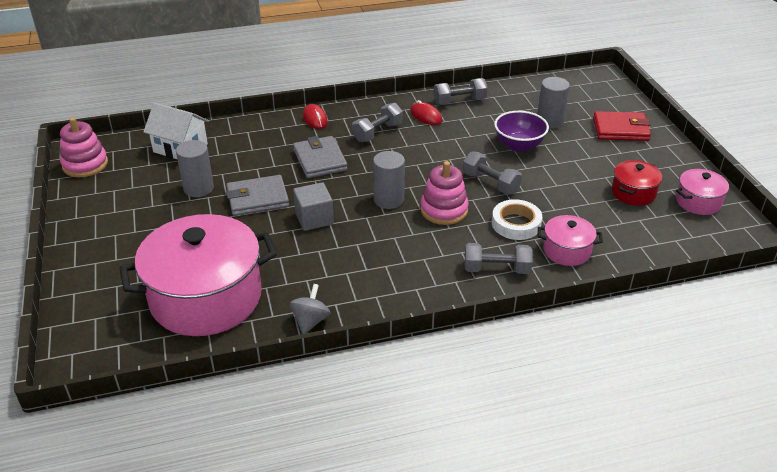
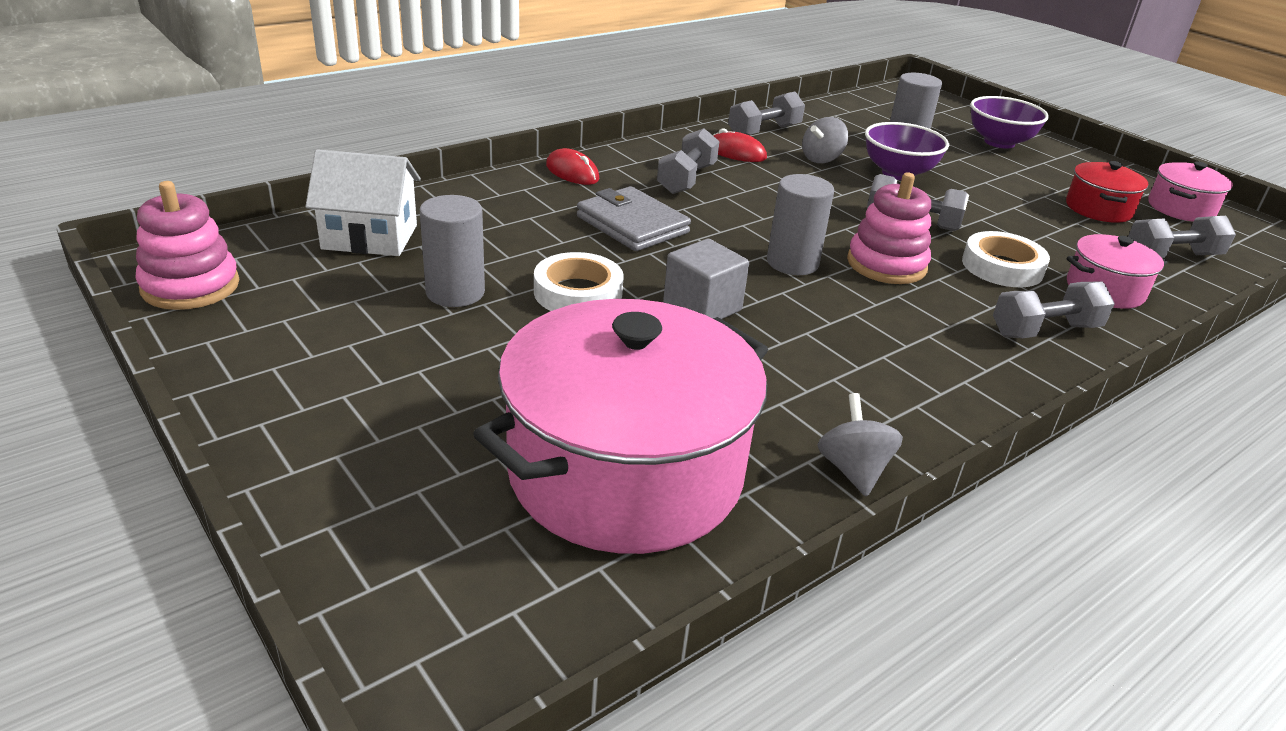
camera: 25 degrees left, 5 degrees down
(257, 199) = (578, 293): grey wallet -> white tape
(477, 128) = (821, 159): none -> grey spinning top
(620, 129) = (999, 142): red wallet -> purple bowl
(644, 236) = (1172, 256): none -> grey dumbbell

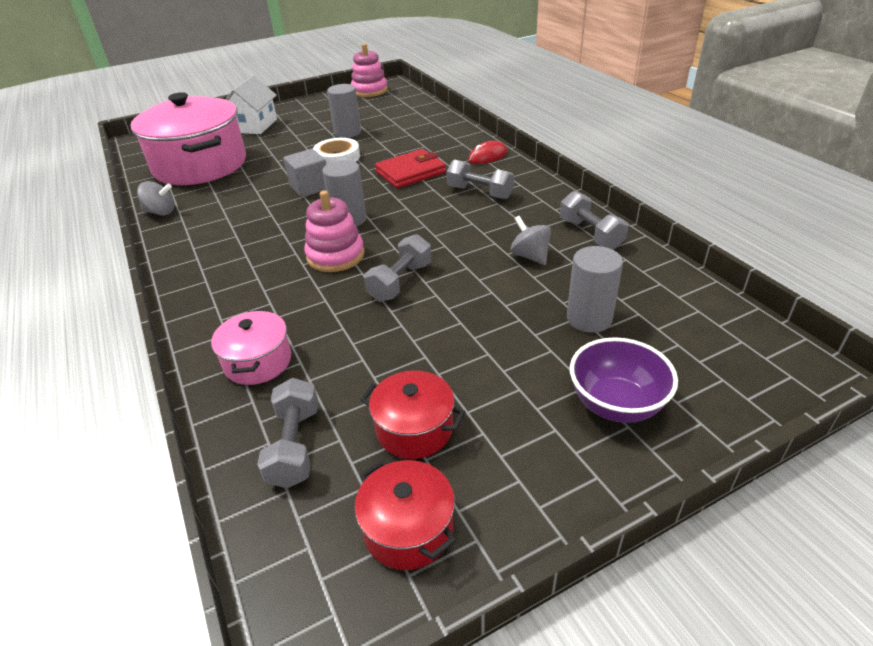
camera: 105 degrees right, 5 degrees up
(370, 237) = (406, 114): white house -> white house (254, 126)
(632, 225) = (410, 172): grey wallet -> red wallet
(736, 153) = (535, 216): red mouse -> none
(898, 173) = (502, 295): purple bowl -> none
(1002, 267) = (314, 312): white tape -> none
(1045, 330) = (223, 306): grey dumbbell -> none
(1181, 209) = (408, 529): pink pot -> red pot

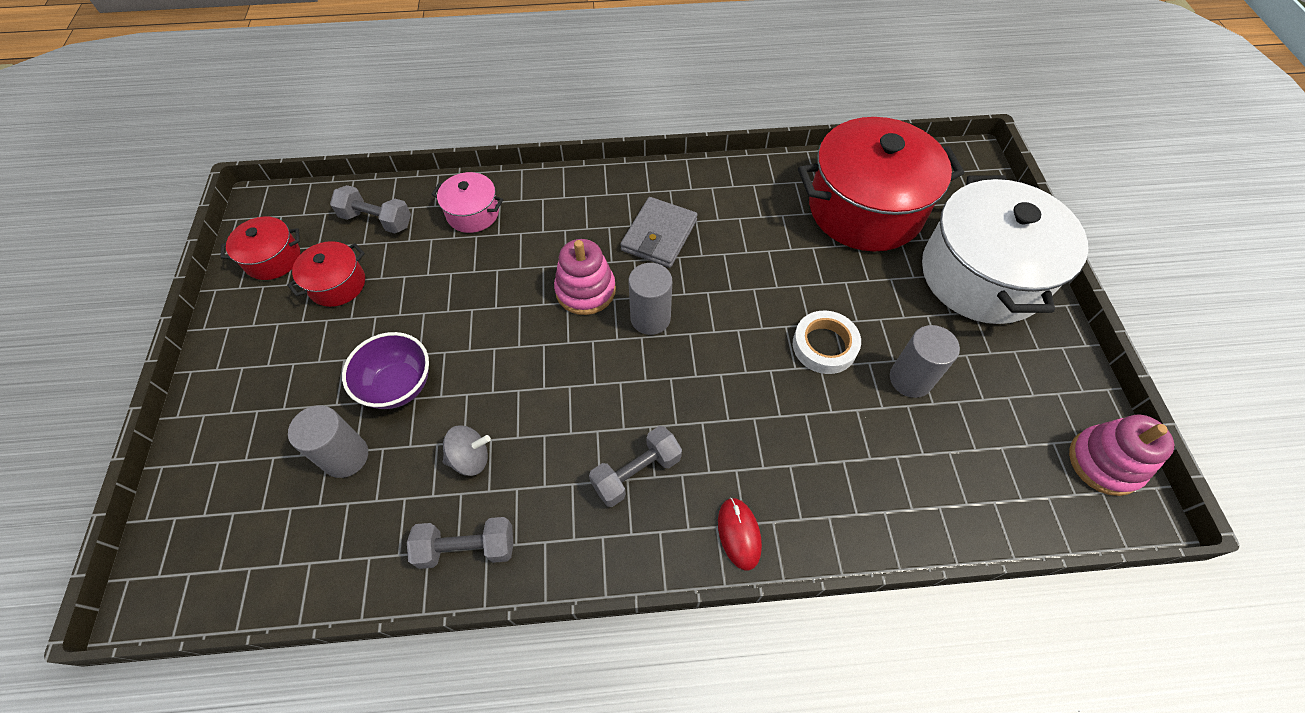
camera: 110 degrees right, 20 degrees up
(161, 212) = (758, 171): grey spinning top -> none
(200, 165) = (865, 209): pink pot -> red pot
(254, 126) = (981, 275): white house -> white pot
(255, 238) = (659, 235): none -> grey wallet
(310, 187) = (749, 299): grey cube -> none
(400, 282) = (507, 328): grey dumbbell -> none
(410, 172) = (736, 415): red wallet -> none
(616, 404) = (251, 416): purple bowl -> purple bowl (398, 386)

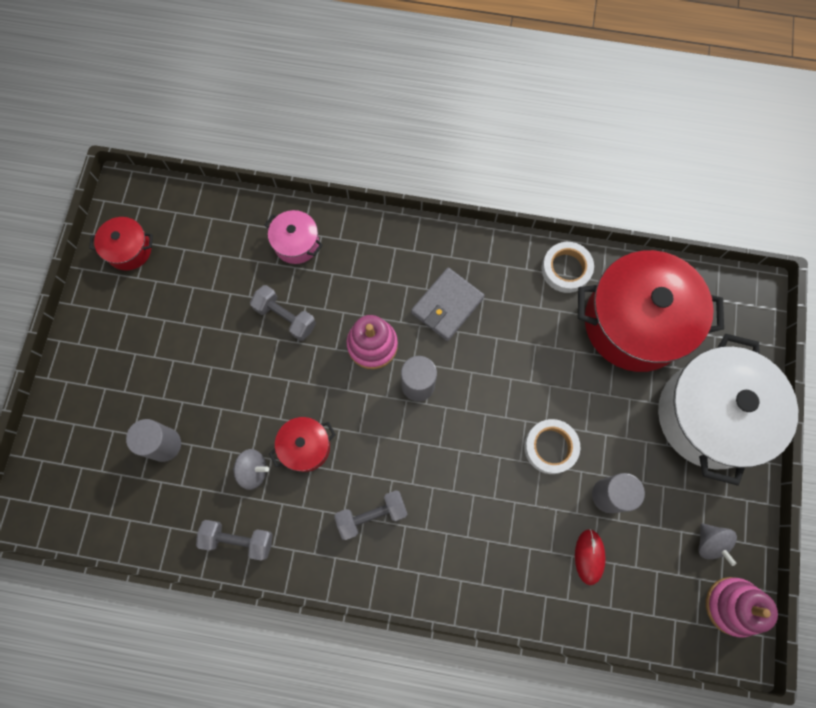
camera: 15 degrees right, 15 degrees up
(337, 284) = (176, 288): red pot -> red pot (305, 447)
(377, 220) = (216, 231): grey dumbbell -> grey dumbbell (285, 317)
(398, 386) = (210, 395): purple bowl -> none
(739, 534) = (433, 583): red mouse -> red mouse (589, 556)
(774, 178) = (566, 269): none -> white tape
(1045, 401) = (709, 543): none -> grey spinning top

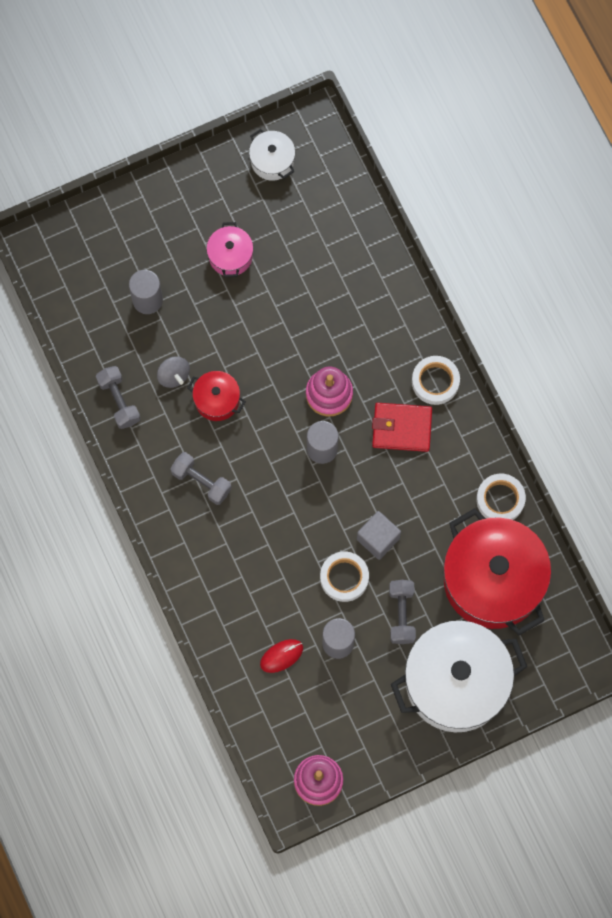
camera: 55 degrees right, 0 degrees up
(129, 250) = (272, 161): red pot -> white pot
(285, 317) = (304, 315): grey dumbbell -> grey dumbbell (401, 614)
(296, 243) = (369, 280): pink pot -> pink pot (230, 256)
(425, 251) = (435, 381): none -> white tape
(447, 306) = (401, 428): grey wallet -> red wallet
(533, 393) = (378, 539): none -> grey cube
(709, 543) = (354, 738): grey spinning top -> none

